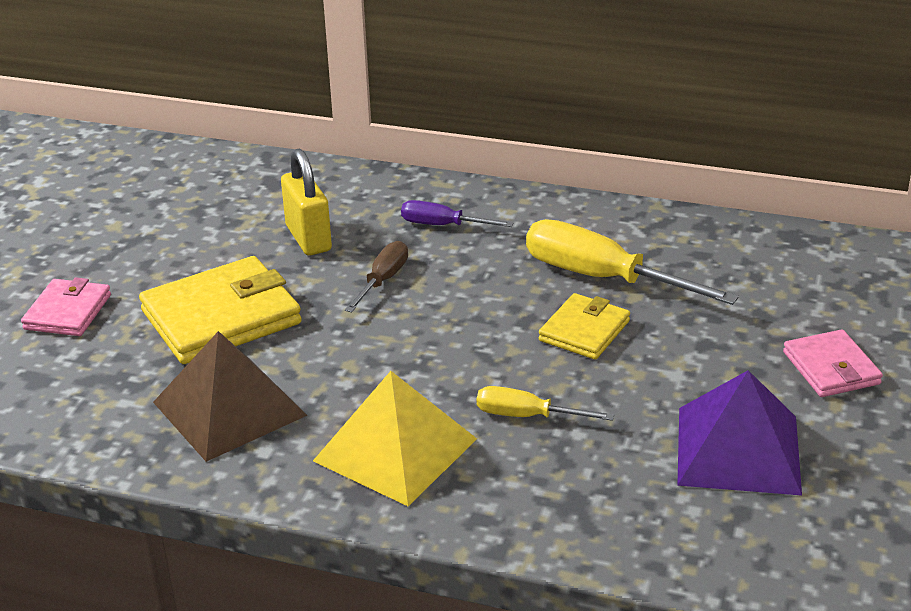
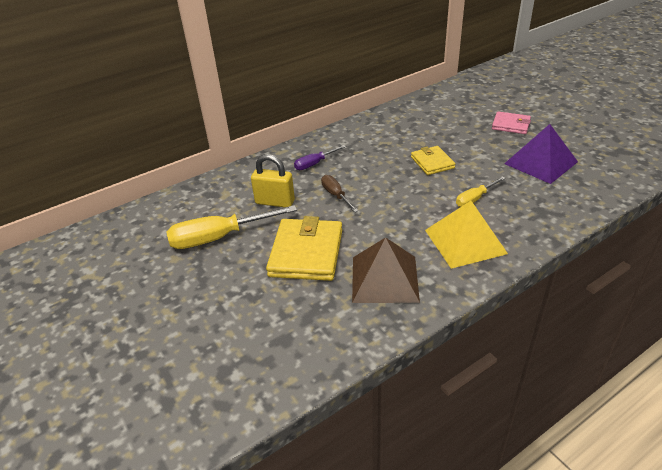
camera: 50 degrees left, 5 degrees up
(68, 312) = (234, 305): pink wallet -> none
(602, 278) = (401, 144): yellow screwdriver -> yellow screwdriver (219, 238)

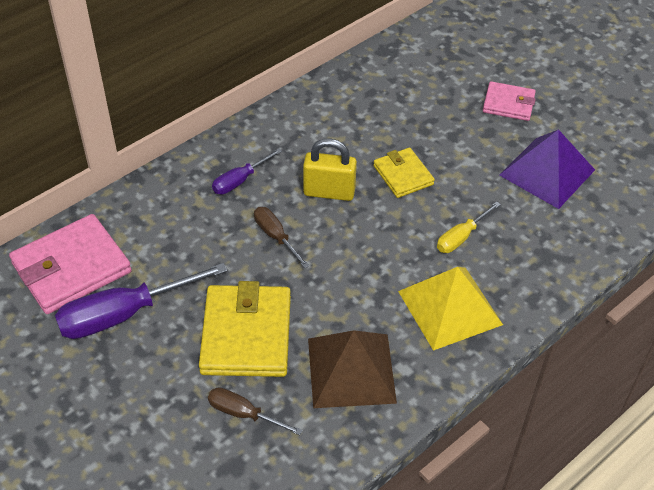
camera: 10 degrees left, 10 degrees up
(188, 209) = (71, 268): none -> pink wallet
(219, 238) = (124, 314): yellow screwdriver -> purple screwdriver
(275, 202) = (192, 251): yellow padlock -> yellow padlock (329, 192)
(296, 304) = (243, 414): none -> brown screwdriver

